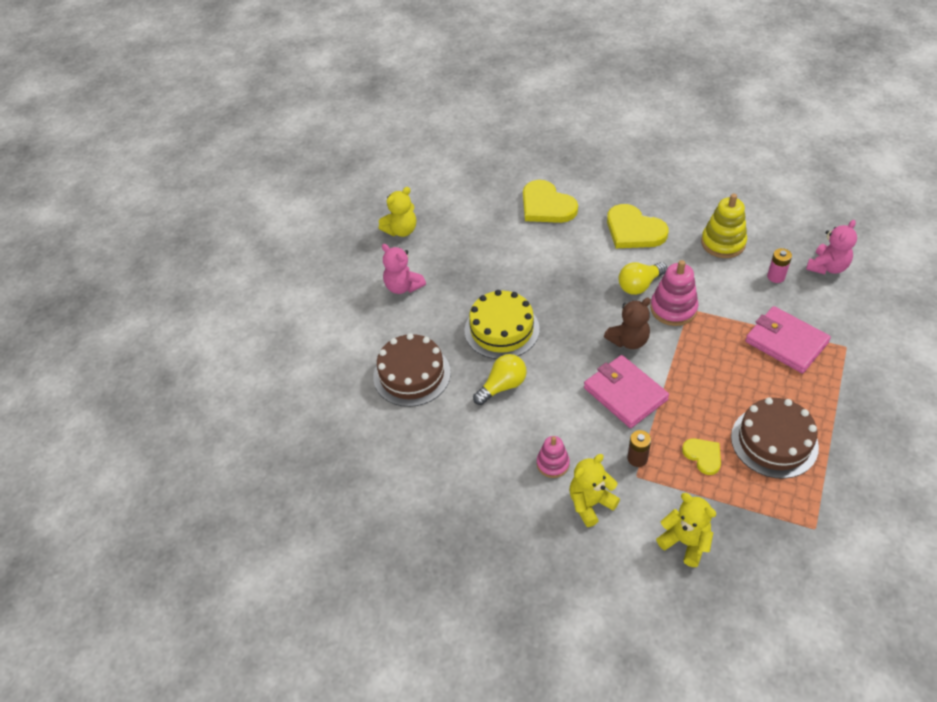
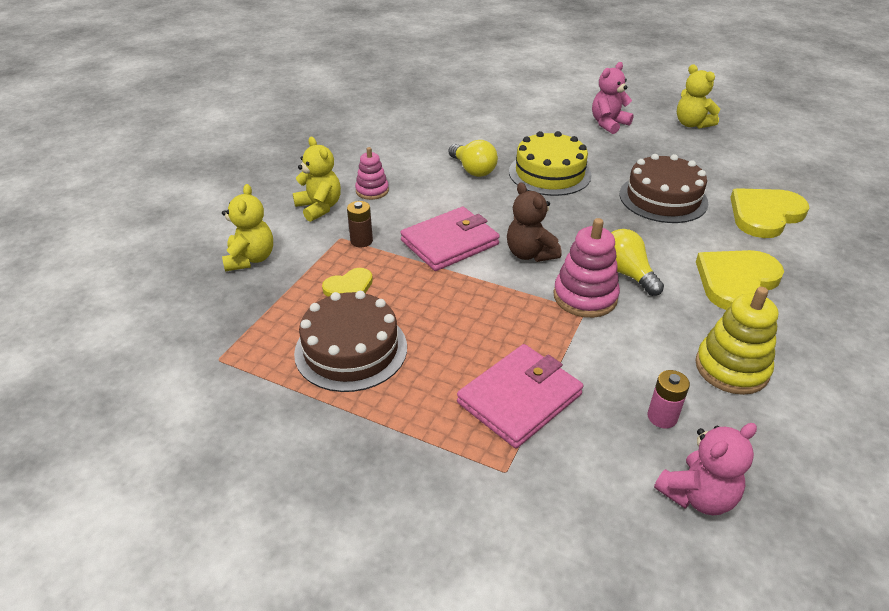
camera: 90 degrees right, 10 degrees down
(412, 374) = (494, 126): brown cake -> brown cake (663, 198)
(685, 542) = (250, 259): yellow teddy bear -> yellow teddy bear turned 45 degrees counterclockwise
(827, 267) = (697, 495): pink teddy bear -> pink teddy bear turned 75 degrees counterclockwise

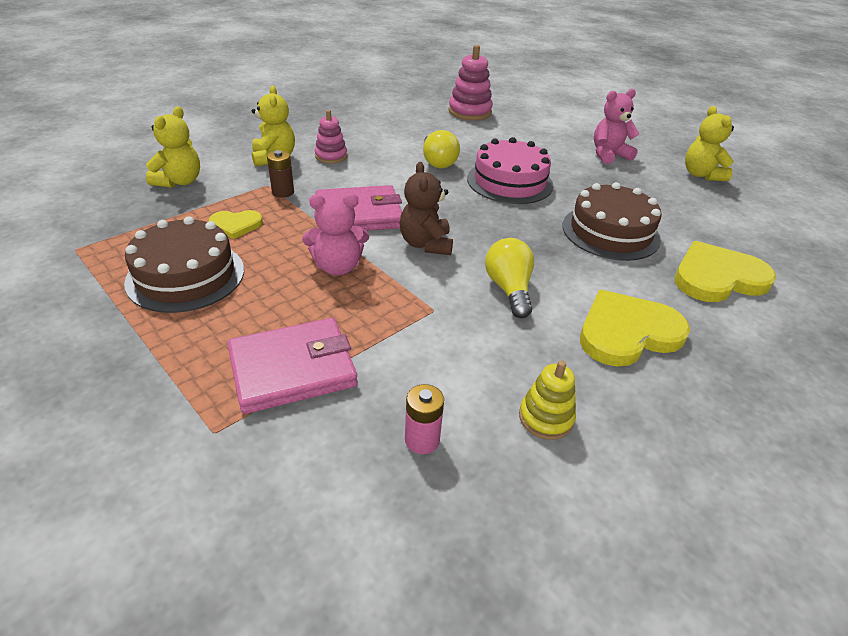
camera: 20 degrees right, 0 degrees up
(549, 173) = (509, 182): yellow cake -> pink cake
(585, 297) = (445, 297): pink stacking toy -> pink stacking toy (470, 112)
(697, 495) = (387, 538): pink teddy bear -> pink teddy bear (337, 267)
(731, 368) = (546, 418): yellow stacking toy -> yellow stacking toy, size x0.63

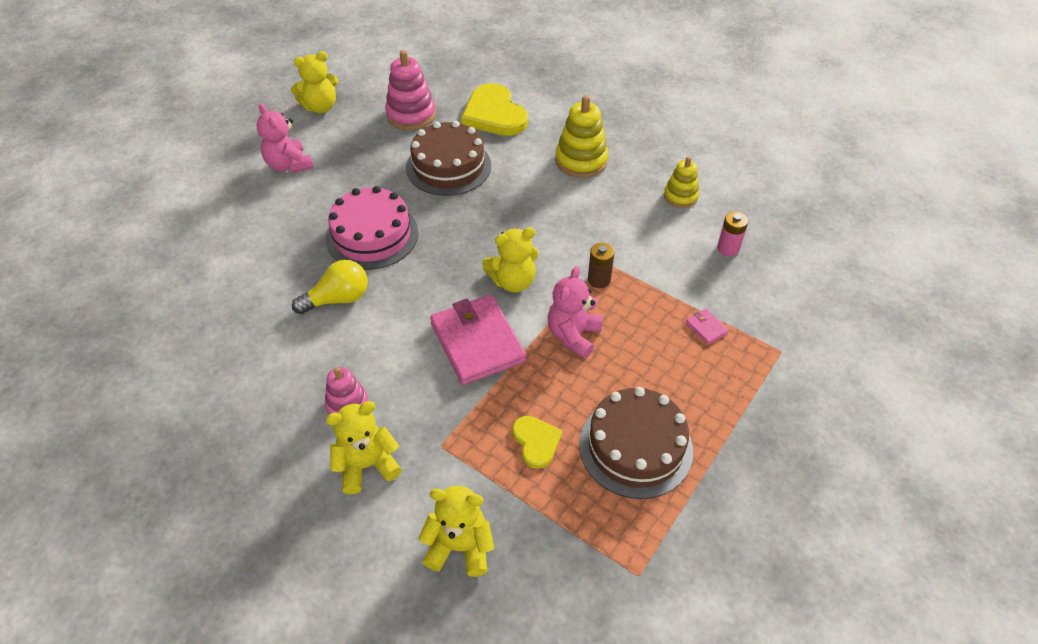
camera: 100 degrees left, 10 degrees up
(283, 192) = (453, 424): brown battery -> brown battery (599, 280)
(292, 369) = (706, 328): pink wallet -> pink wallet, size x0.40
(337, 267) = (573, 335): pink teddy bear -> pink teddy bear turned 135 degrees counterclockwise
(426, 244) = (513, 281): brown teddy bear -> yellow teddy bear
(470, 112) = (178, 289): pink stacking toy -> pink stacking toy (411, 115)
(509, 289) = (557, 222): yellow light bulb -> none
(627, 332) = (581, 161): yellow heart -> yellow stacking toy

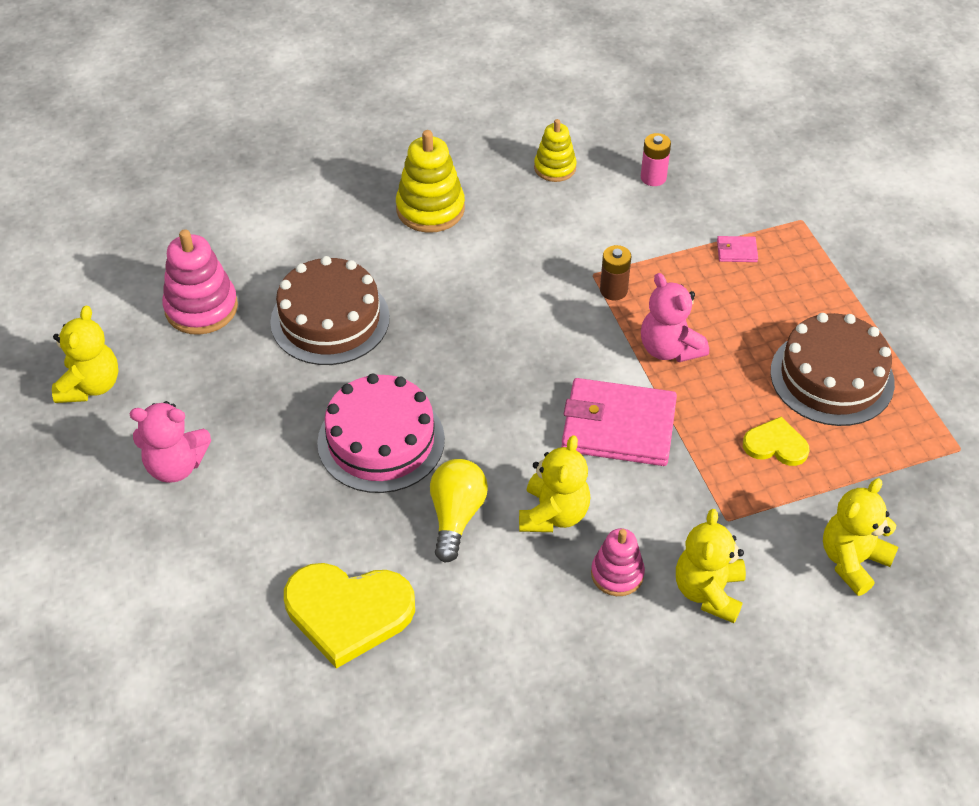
camera: 55 degrees left, 0 degrees up
(494, 114) = (279, 236): yellow heart -> yellow heart (348, 612)
(513, 281) = (559, 356): yellow teddy bear -> yellow teddy bear (553, 514)

